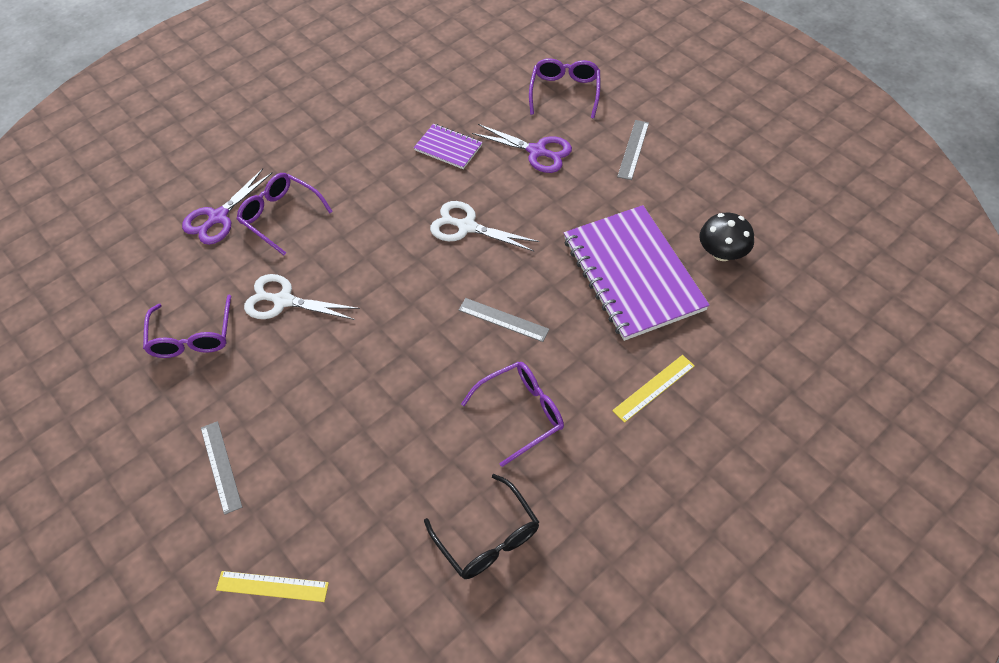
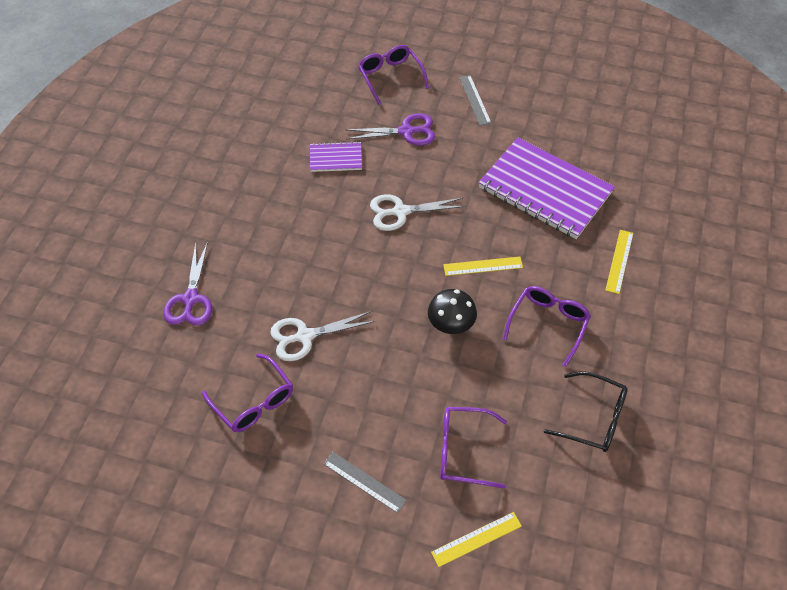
camera: 35 degrees left, 0 degrees up
(280, 216) = (244, 273): purple glasses -> purple glasses (462, 451)
(503, 320) = (483, 266): grey ruler -> yellow ruler
(722, 253) = (591, 147): black mushroom -> black mushroom (451, 324)

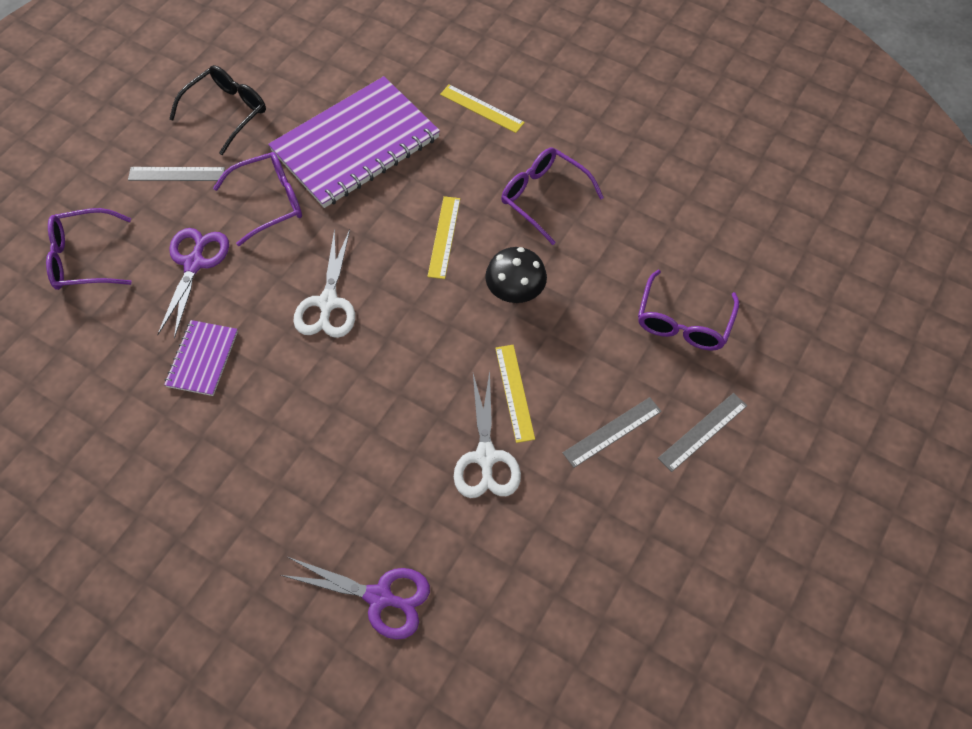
camera: 75 degrees left, 5 degrees up
(254, 402) = (567, 538): purple glasses -> purple glasses (270, 202)
(347, 415) = (612, 432): none -> grey ruler
(476, 539) = (788, 337): yellow ruler -> yellow ruler (514, 392)
(594, 418) = (670, 192): black glasses -> black glasses (227, 112)

